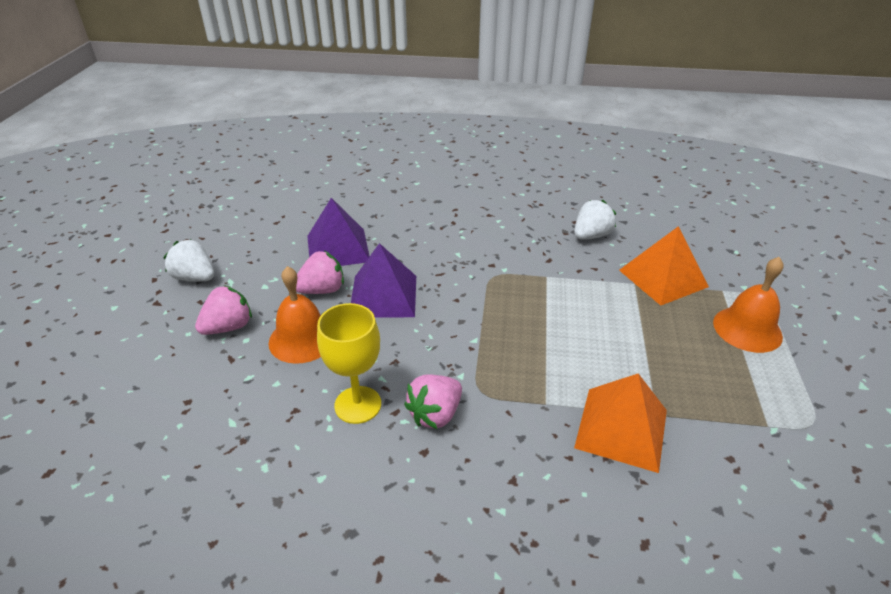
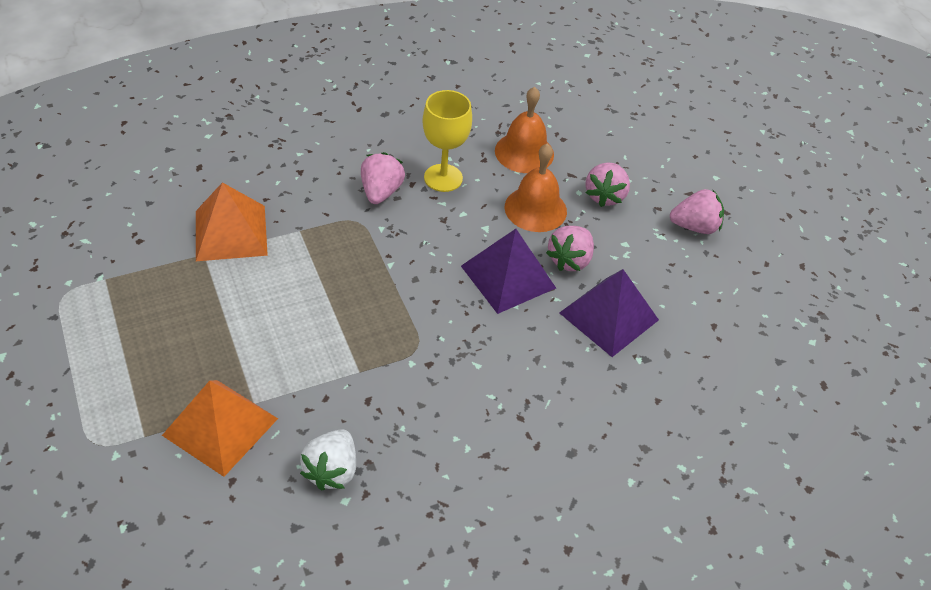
camera: 145 degrees right, 10 degrees up
(195, 278) = (694, 226): white strawberry -> pink strawberry
(747, 329) = (116, 384): orange bell -> orange bell (524, 152)

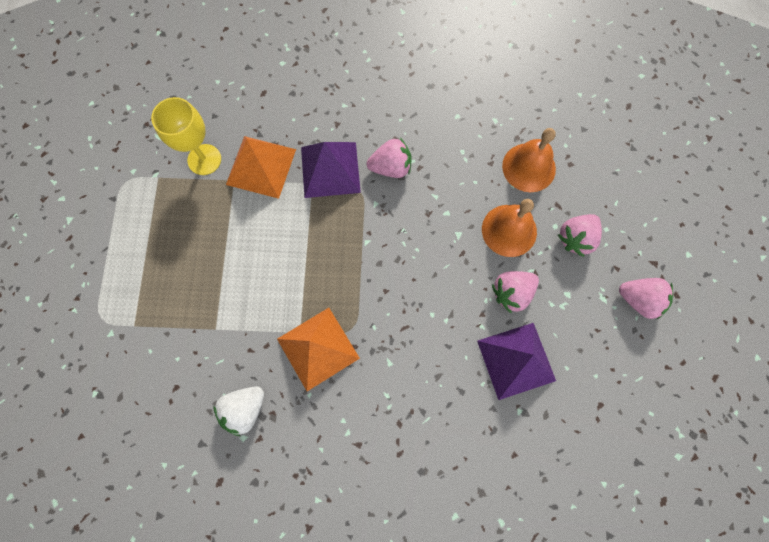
camera: 30 degrees right, 25 degrees up
(220, 427) = (185, 340): orange pyramid -> orange pyramid (318, 348)
(381, 192) = (391, 167): pink strawberry -> pink strawberry turned 45 degrees clockwise
(443, 178) = (447, 170): yellow goblet -> yellow goblet (204, 159)
(508, 276) = (453, 289): purple pyramid -> purple pyramid (330, 169)

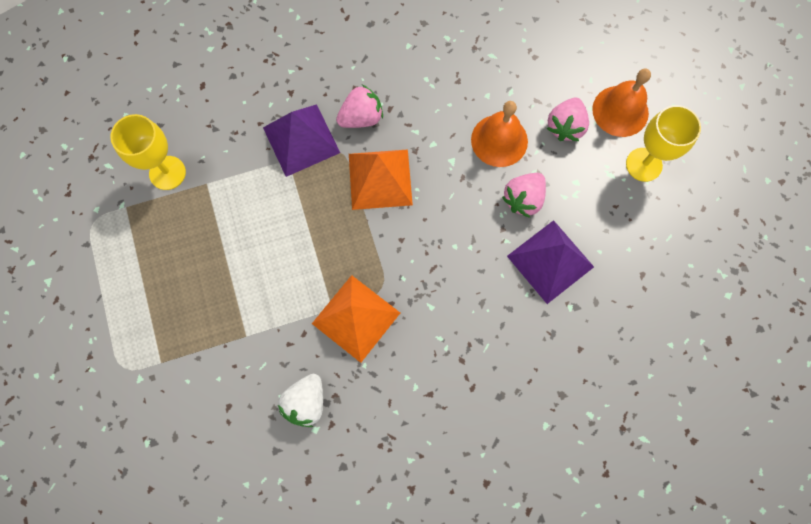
camera: 20 degrees left, 0 degrees up
(261, 166) = (229, 160): orange pyramid -> orange pyramid (380, 179)
(529, 167) = (496, 73): orange bell -> orange bell (620, 111)
(639, 300) = (643, 164): pink strawberry -> yellow goblet

